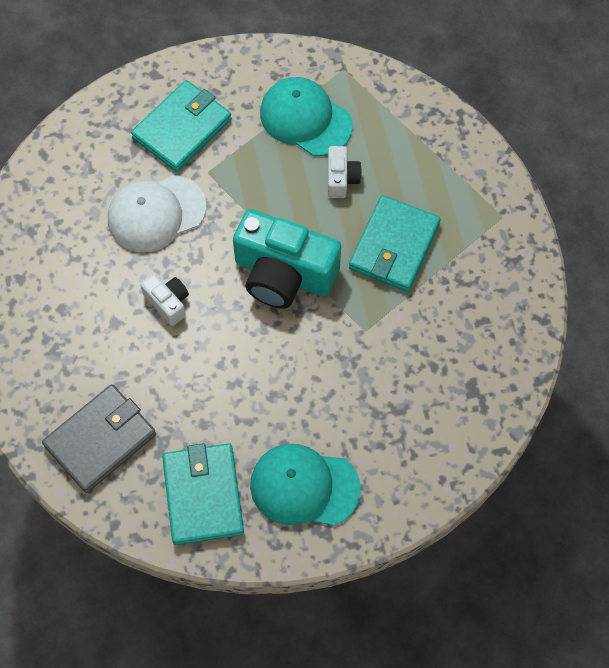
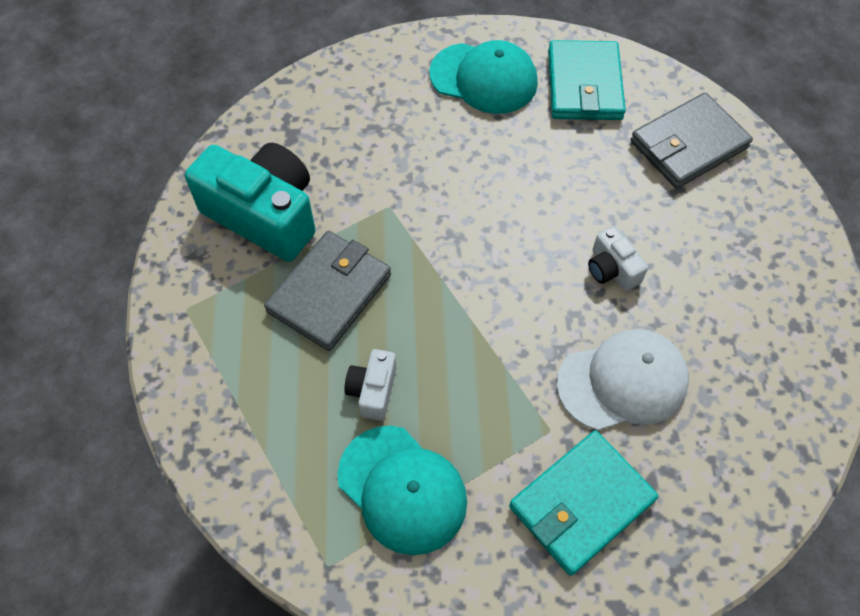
camera: 170 degrees left, 5 degrees down
(283, 274) = (470, 281): turquoise camera -> turquoise camera (264, 215)
(394, 246) = (330, 293): turquoise wallet -> grey wallet

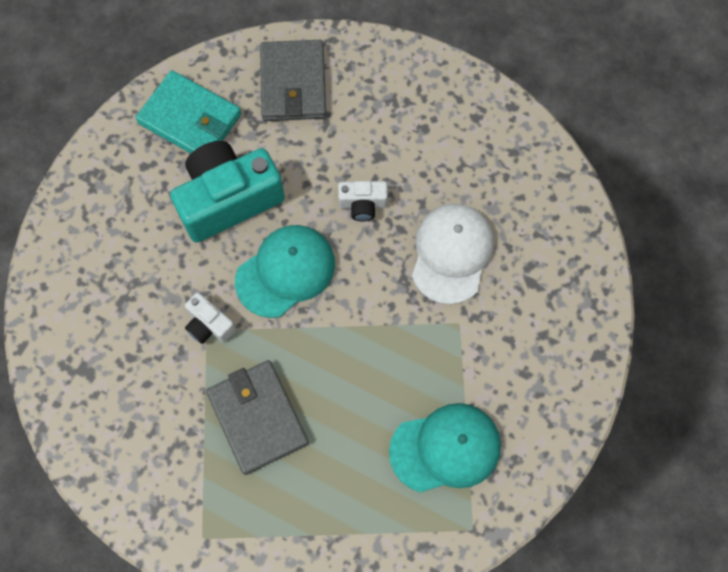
camera: 60 degrees left, 10 degrees up
(264, 215) = (152, 432): turquoise camera -> turquoise camera (228, 199)
(373, 390) = (359, 428): white camera -> white camera (209, 325)
(484, 78) = (131, 188): turquoise cap -> turquoise cap (285, 271)
(581, 504) = (520, 335): turquoise wallet -> none

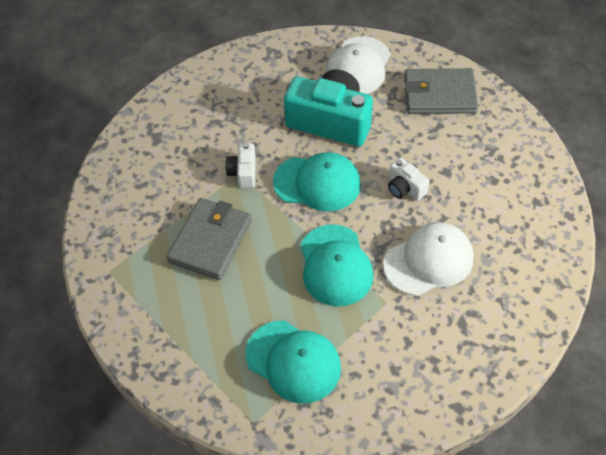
camera: 50 degrees right, 15 degrees down
(190, 119) = (358, 66): turquoise wallet -> white cap
(293, 84) = (439, 94): grey wallet -> grey wallet turned 45 degrees clockwise
(385, 332) = (335, 265): none -> turquoise cap

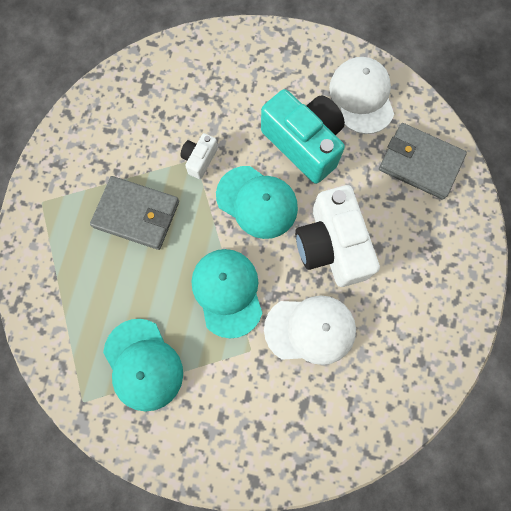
camera: 25 degrees right, 20 degrees up
(210, 241) = (137, 214): grey wallet -> grey wallet turned 60 degrees clockwise
(335, 265) = (227, 292): turquoise cap -> turquoise cap turned 150 degrees clockwise
(358, 66) = (361, 97): white cap -> white cap turned 120 degrees clockwise
(405, 188) = (331, 246): white camera -> white camera, size x2.12

